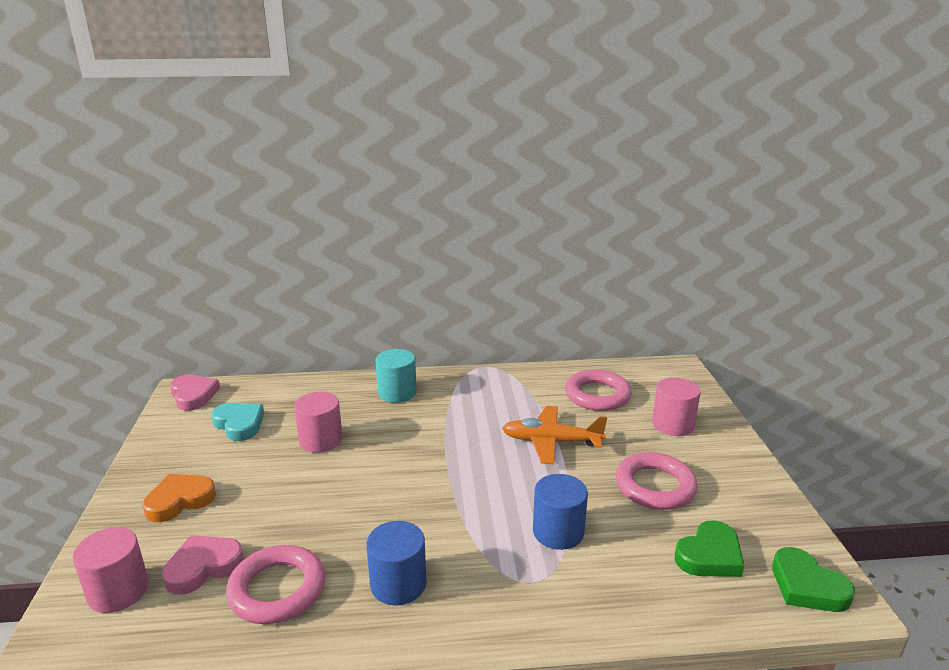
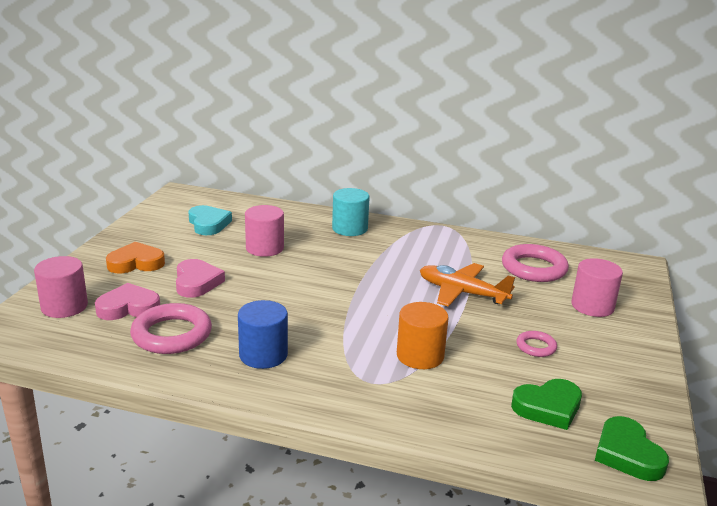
camera: 20 degrees right, 0 degrees up
(193, 395) = (186, 197): pink heart -> pink heart (197, 282)
(558, 532) = (420, 356): blue cylinder -> orange cylinder
(655, 486) = (536, 347): pink ring -> pink ring, size x0.51

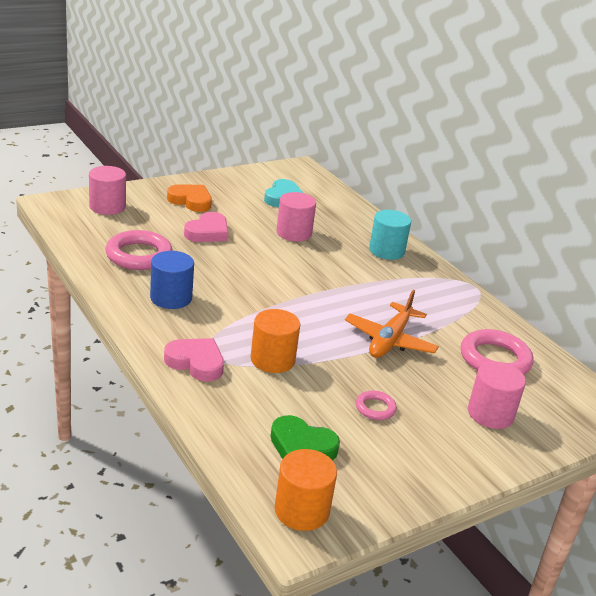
camera: 40 degrees right, 5 degrees up
(128, 307) = (141, 226): pink heart -> pink heart (196, 362)
(461, 293) = (390, 340): orange plane -> orange plane turned 135 degrees counterclockwise
(627, 454) = (301, 510): green heart -> orange cylinder

